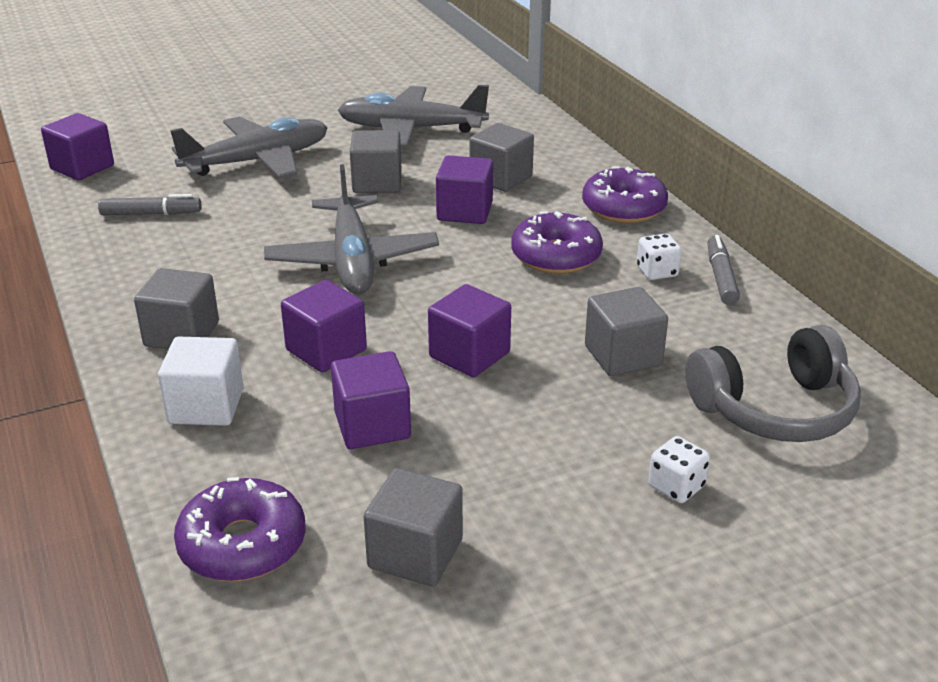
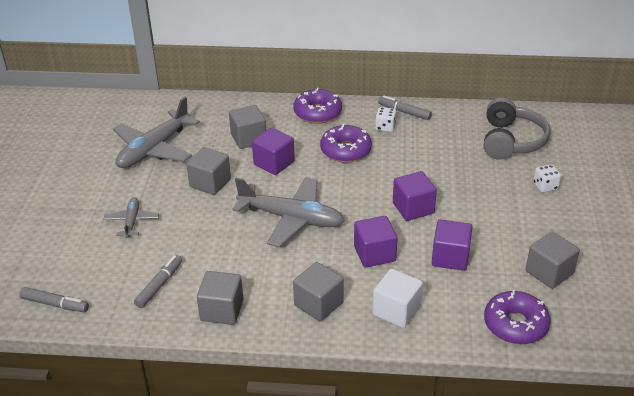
camera: 60 degrees left, 5 degrees up
(82, 167) = (55, 304): purple cube -> grey marker
(258, 161) = (132, 221): grey plane -> grey plane, size x0.51
(623, 356) = (446, 164): grey cube -> grey cube (222, 310)

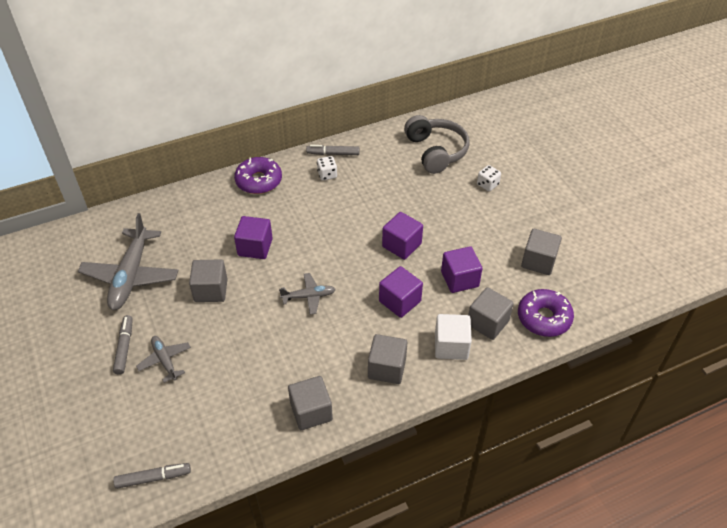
camera: 30 degrees left, 10 degrees up
(159, 285) = (238, 413): grey marker -> grey marker (124, 347)
(248, 138) = (214, 231): grey cube -> grey cube (488, 323)
(291, 218) = (309, 296): grey plane -> grey plane, size x0.51
(345, 150) = (309, 210): purple donut -> none

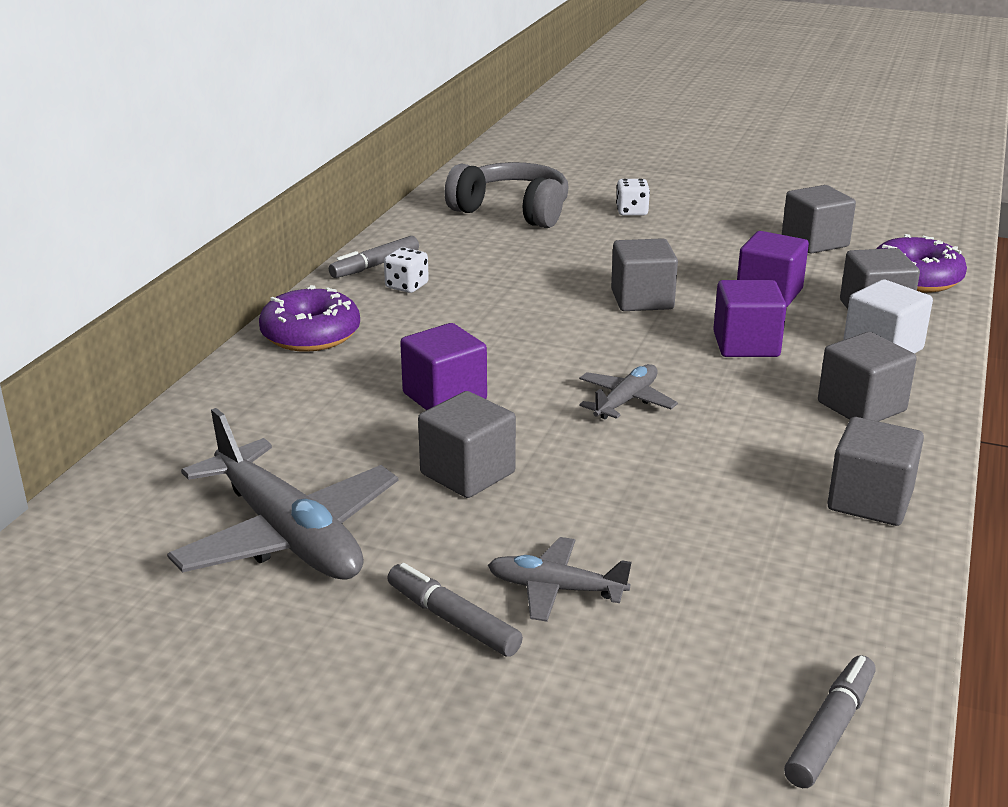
camera: 45 degrees left, 20 degrees down
(401, 245) = (642, 299): purple cube -> grey cube

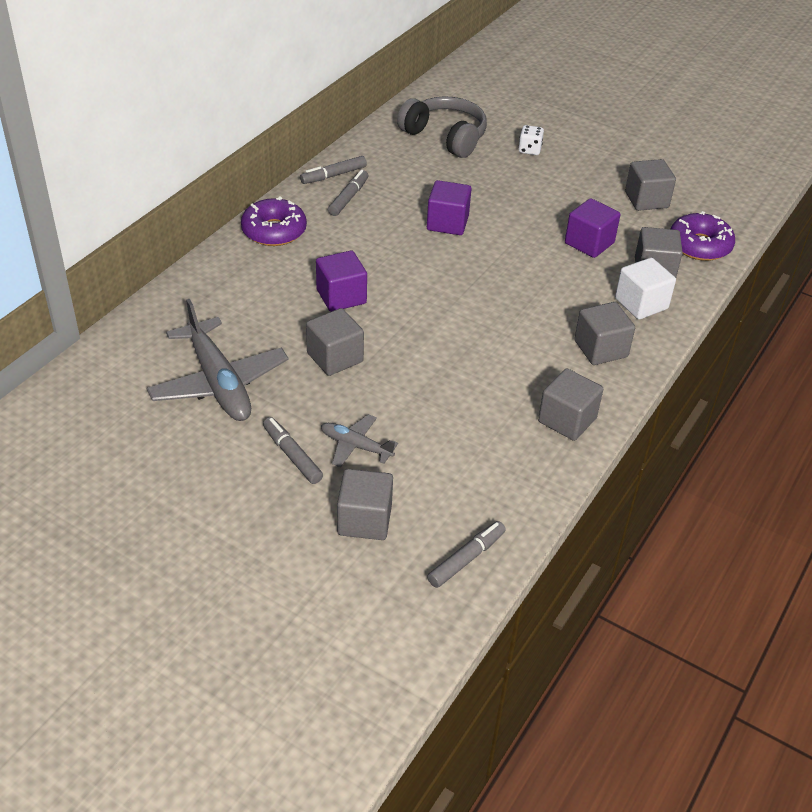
camera: 10 degrees right, 15 degrees up
(407, 286) = (348, 198): white dice -> grey marker
(626, 401) = (452, 319): grey plane -> none
(642, 299) = (500, 235): grey cube -> grey cube (364, 520)
(746, 344) = (551, 285): purple cube -> purple cube (447, 223)

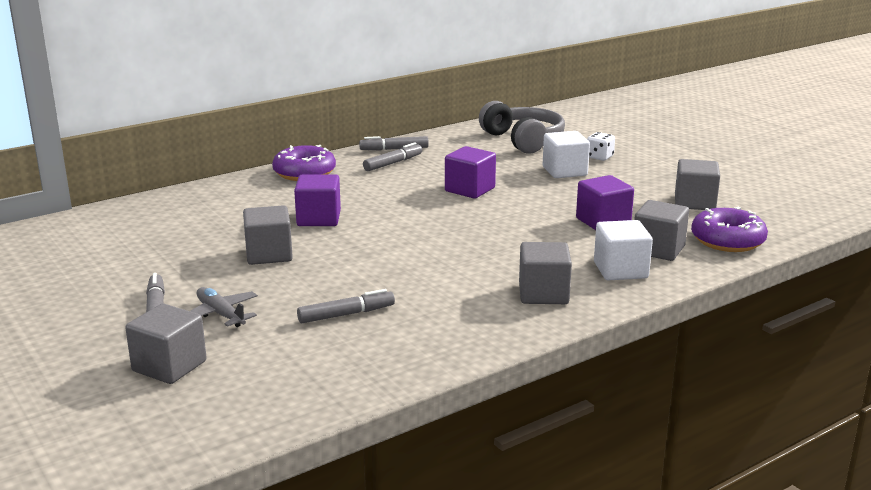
camera: 25 degrees right, 20 degrees down
(219, 383) = (148, 252): grey plane -> none
(466, 559) = (236, 417): grey marker -> grey marker (346, 314)
(512, 177) = (564, 171): none -> white cube
(567, 420) = (454, 337): grey cube -> none

